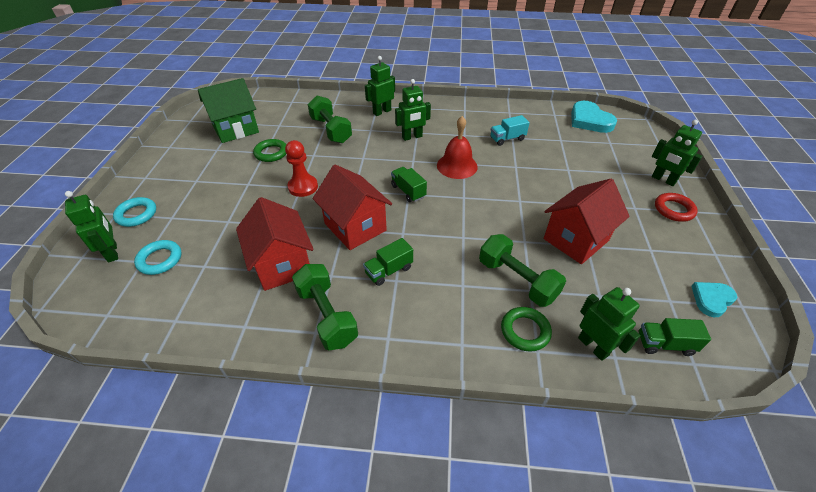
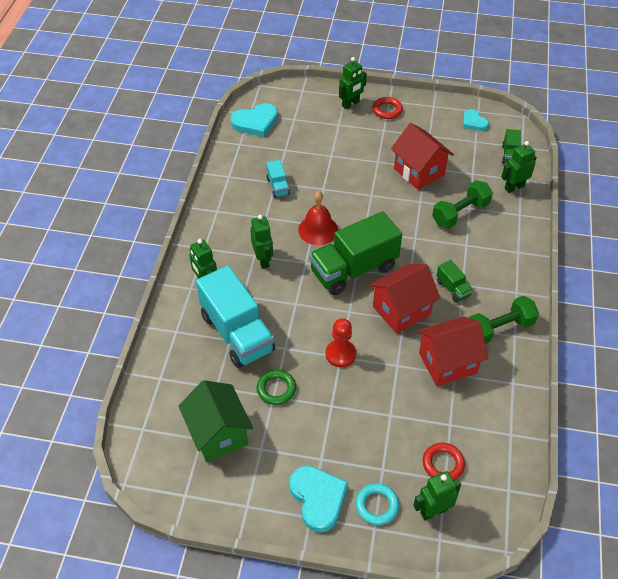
camera: 85 degrees left, 5 degrees up
(159, 180) = (318, 498): none -> turquoise heart
(160, 260) = (443, 464): turquoise ring -> red ring
(331, 130) = (237, 333): green dumbbell -> turquoise truck
(408, 191) = (354, 269): green truck -> green truck, size x2.25
(525, 331) = (505, 217): green ring -> none

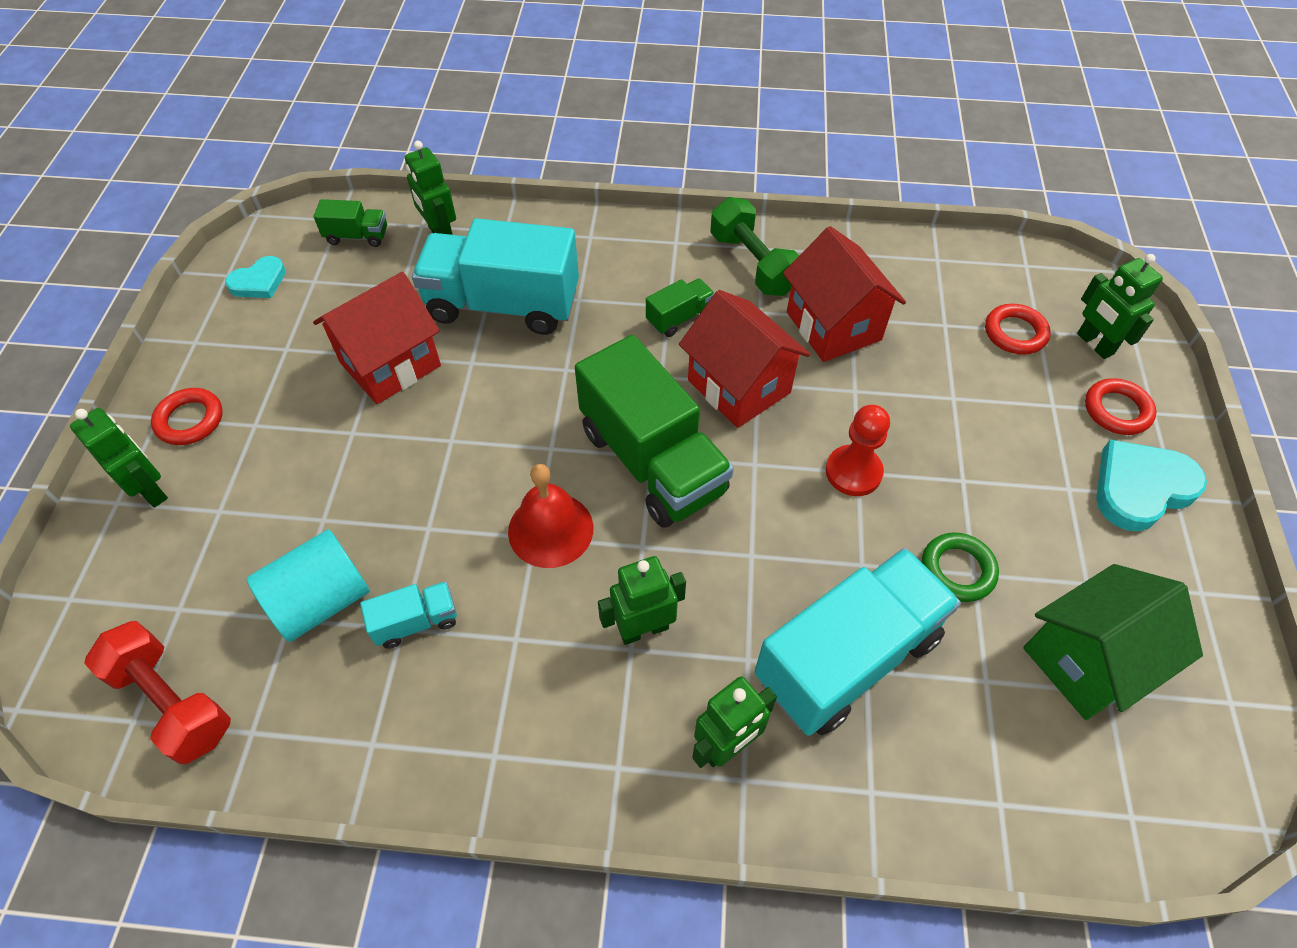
camera: 95 degrees left, 5 degrees up
(255, 122) = (173, 701): turquoise heart -> red dumbbell
(292, 158) = (321, 601): none -> turquoise cylinder
(377, 505) = (1117, 410): turquoise ring -> red ring
(460, 213) = (503, 305): green dumbbell -> turquoise truck

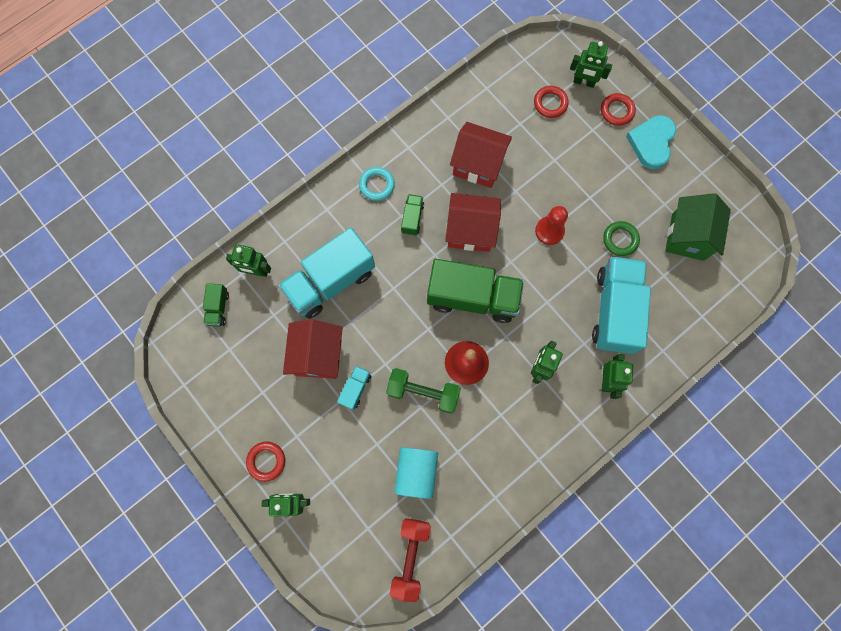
camera: 45 degrees left, 20 degrees up
(173, 701) = (410, 556): red dumbbell -> red dumbbell turned 75 degrees counterclockwise
(259, 282) = (204, 374): turquoise heart -> none
(357, 236) = (218, 308): green truck -> green truck turned 135 degrees clockwise
(416, 622) = (459, 444): turquoise truck -> turquoise truck (355, 389)
(677, 255) = (377, 185): none -> turquoise ring
(753, 264) = (413, 160): green dumbbell -> green dumbbell (423, 392)

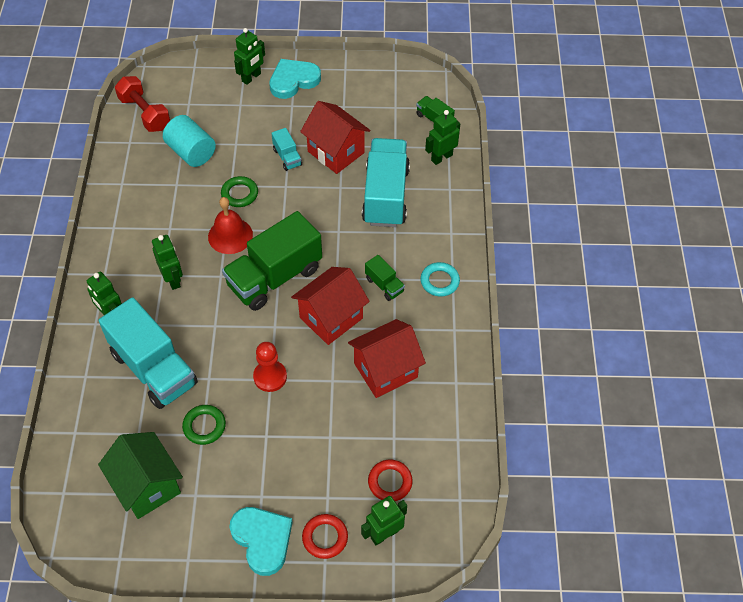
camera: 130 degrees right, 20 degrees down
(266, 461) = (293, 80): red ring -> turquoise heart
(423, 392) = (239, 194): green dumbbell -> green ring

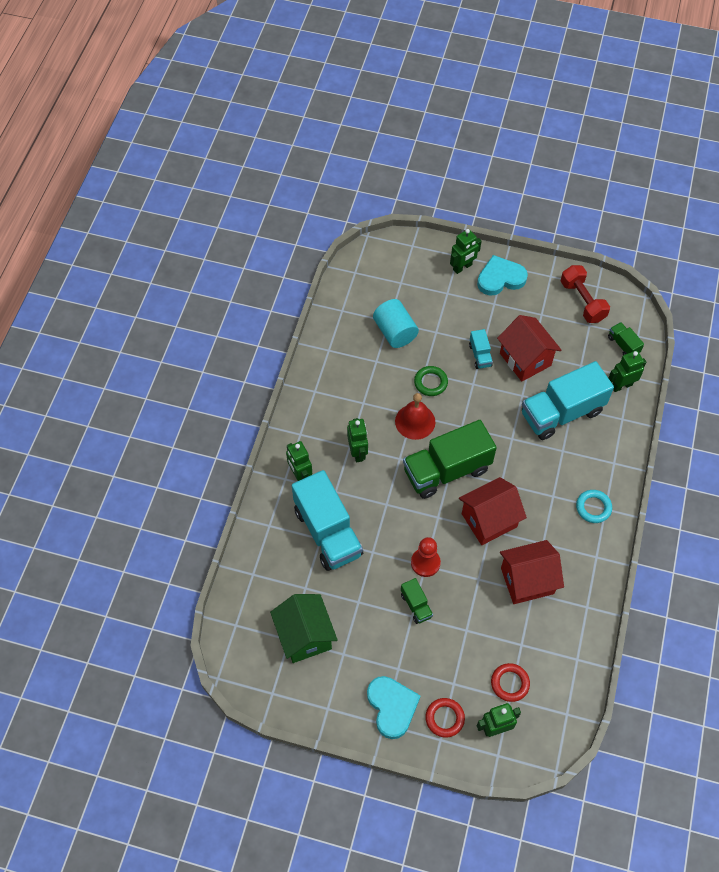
camera: 15 degrees right, 5 degrees up
(144, 113) = (360, 284): red dumbbell -> red dumbbell (582, 301)
(204, 426) = (361, 594): green ring -> none
(384, 285) = (542, 500): green truck -> green truck (416, 605)
(385, 196) = (561, 413): turquoise truck -> turquoise truck turned 135 degrees counterclockwise

